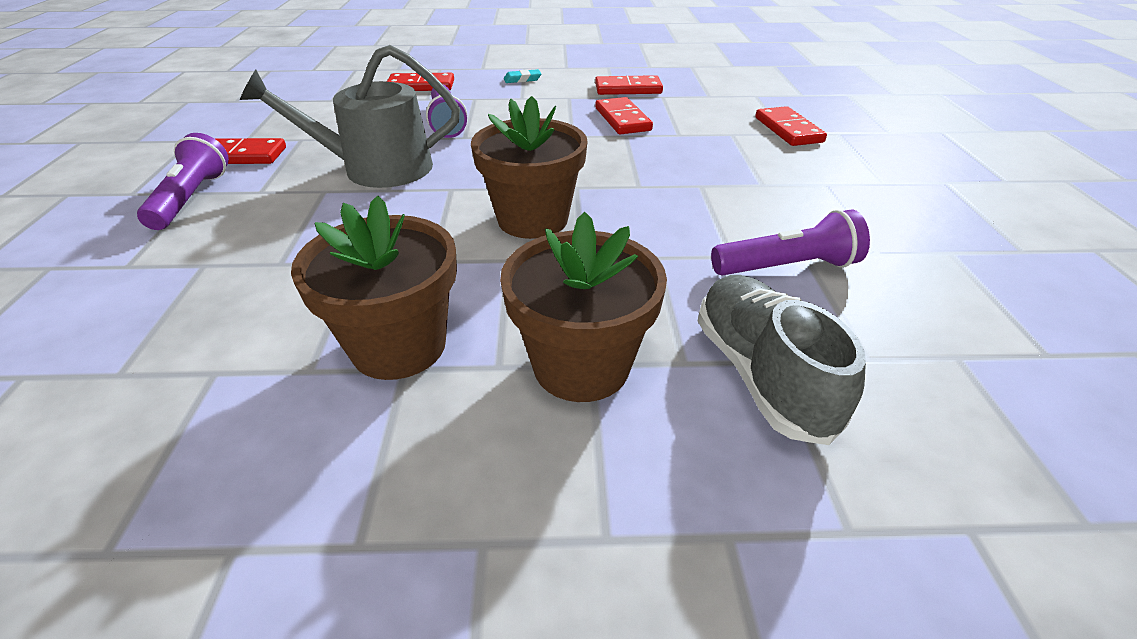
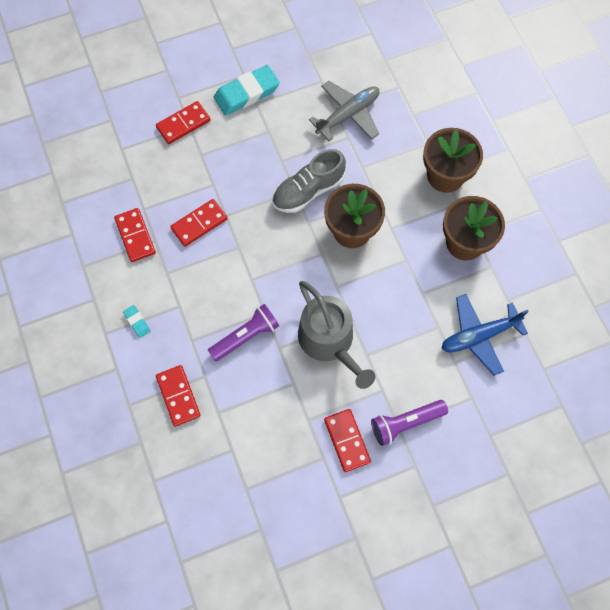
camera: 110 degrees left, 30 degrees up
(204, 305) = (478, 336): none -> blue plane
(761, 373) = (422, 118): grey shoe -> grey shoe (308, 190)
(787, 267) = (348, 115): purple flashlight -> grey plane
(845, 179) = (246, 93): none -> turquoise eraser

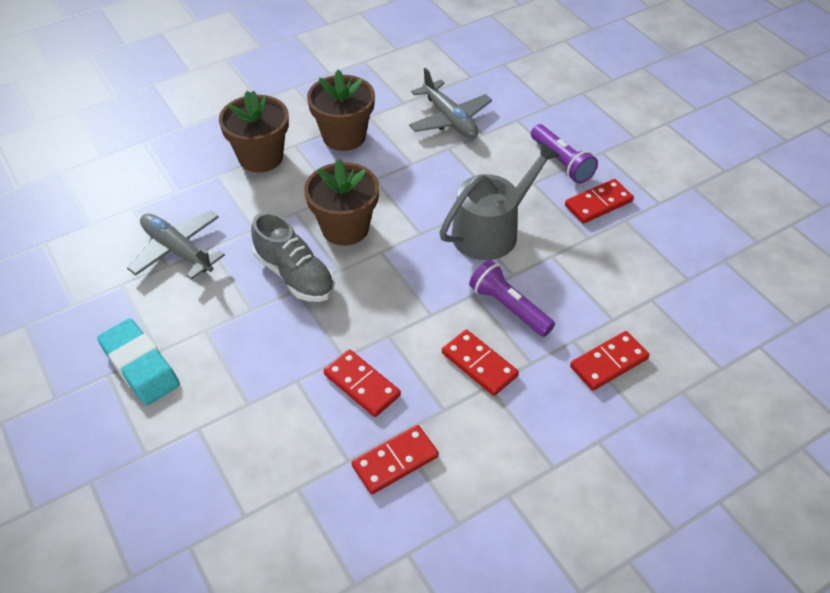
camera: 100 degrees left, 20 degrees down
(137, 322) = (525, 430): turquoise eraser -> none
(183, 124) = (195, 437): red domino -> red domino (479, 364)
(478, 336) = (450, 119): blue plane -> grey plane

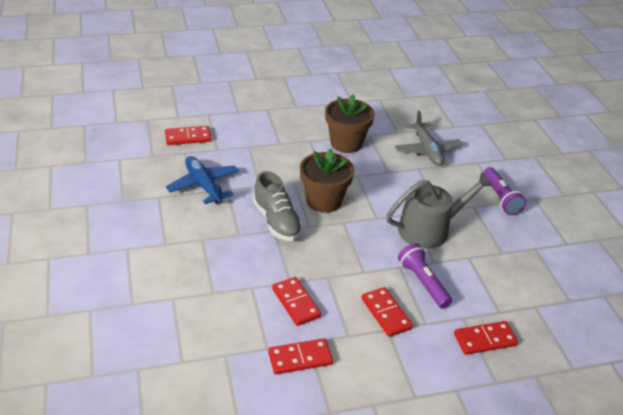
camera: 15 degrees right, 10 degrees down
(140, 365) = (150, 249): turquoise eraser -> none
(177, 250) = (203, 185): grey plane -> blue plane
(261, 157) = (283, 142): brown flower pot -> none
(598, 203) = (518, 232): red domino -> red domino (188, 137)

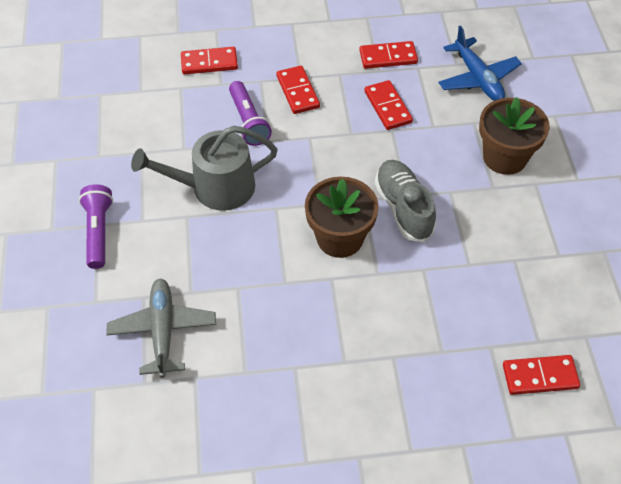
camera: 170 degrees left, 15 degrees up
(203, 185) = (502, 272): blue plane -> blue plane (478, 79)
(346, 143) = (287, 352): brown flower pot -> brown flower pot (504, 157)

